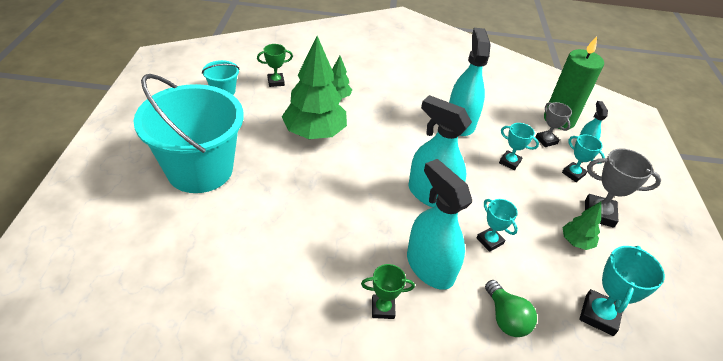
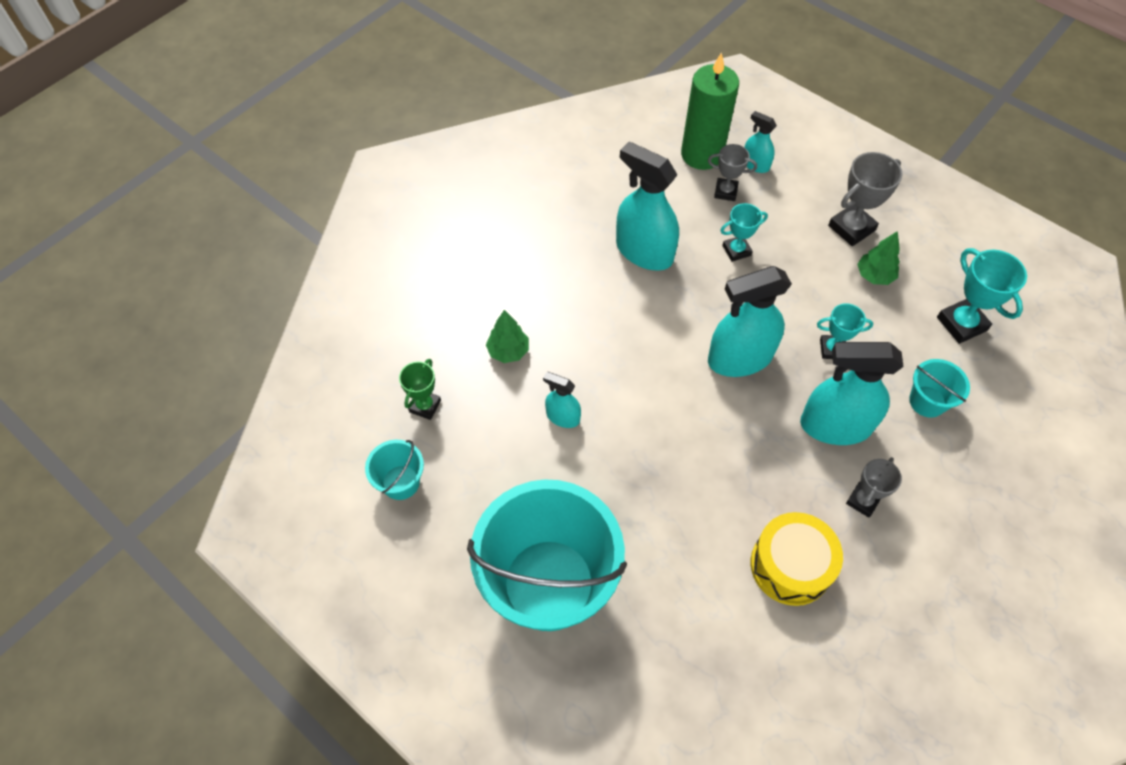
camera: 50 degrees left, 15 degrees up
(296, 284) = (790, 566): none -> yellow drum
(315, 133) = (563, 417): green tree -> turquoise spray bottle
(383, 308) = (862, 501): green trophy -> grey trophy
(505, 318) = (927, 401): green light bulb -> turquoise bucket
(573, 174) = (788, 207): turquoise trophy -> none

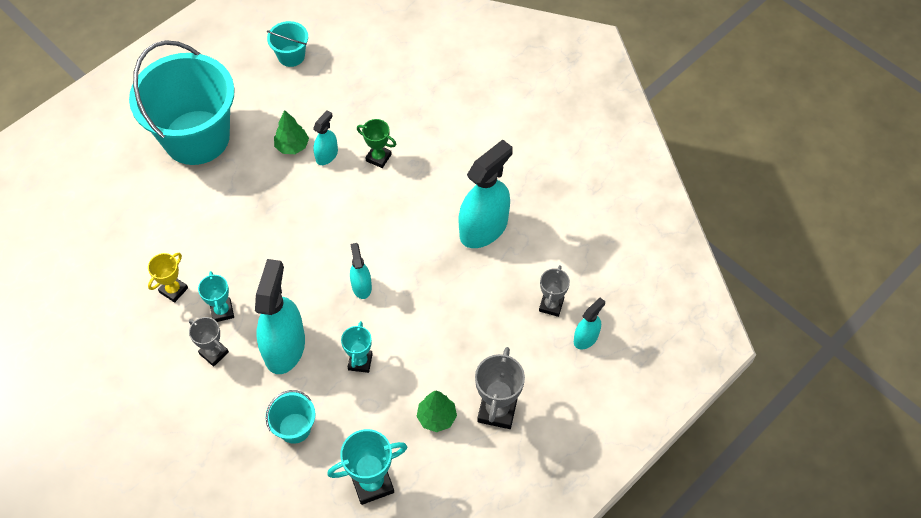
camera: 95 degrees right, 0 degrees up
(425, 406) = (351, 70): green trophy -> green trophy (378, 157)
(508, 351) = (392, 123): green tree -> green tree (292, 146)
(702, 154) = (601, 292): green candle -> none
(736, 250) = (478, 303): turquoise trophy -> turquoise trophy (222, 311)
(740, 358) = (361, 286): turquoise spray bottle -> turquoise spray bottle, size x0.50
(790, 566) = (173, 290): yellow drum -> yellow trophy
(851, 228) = (497, 410): grey trophy -> grey trophy turned 45 degrees clockwise

